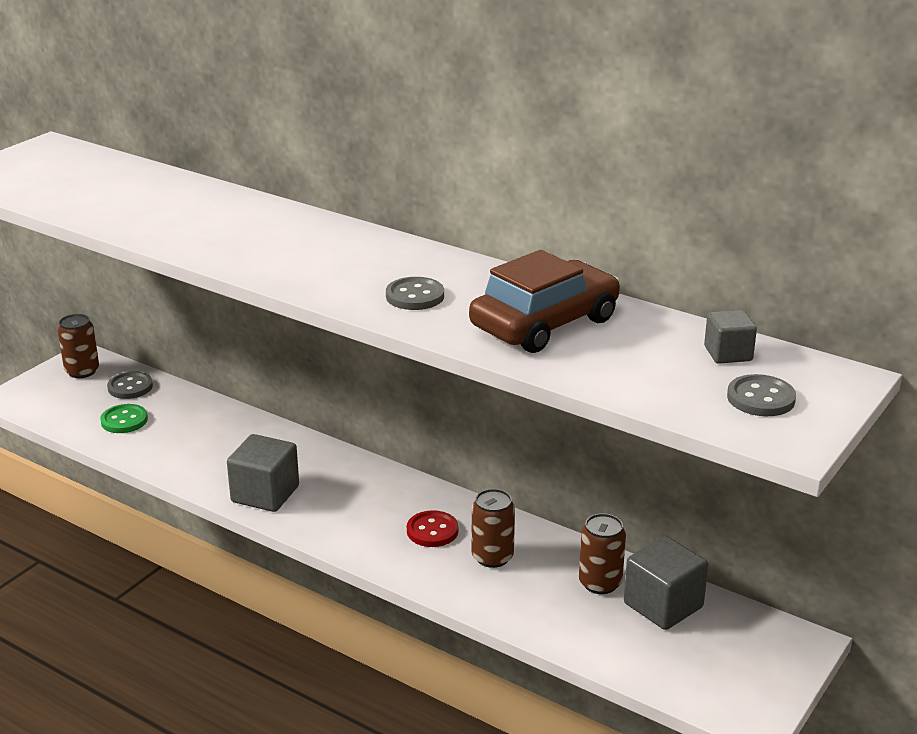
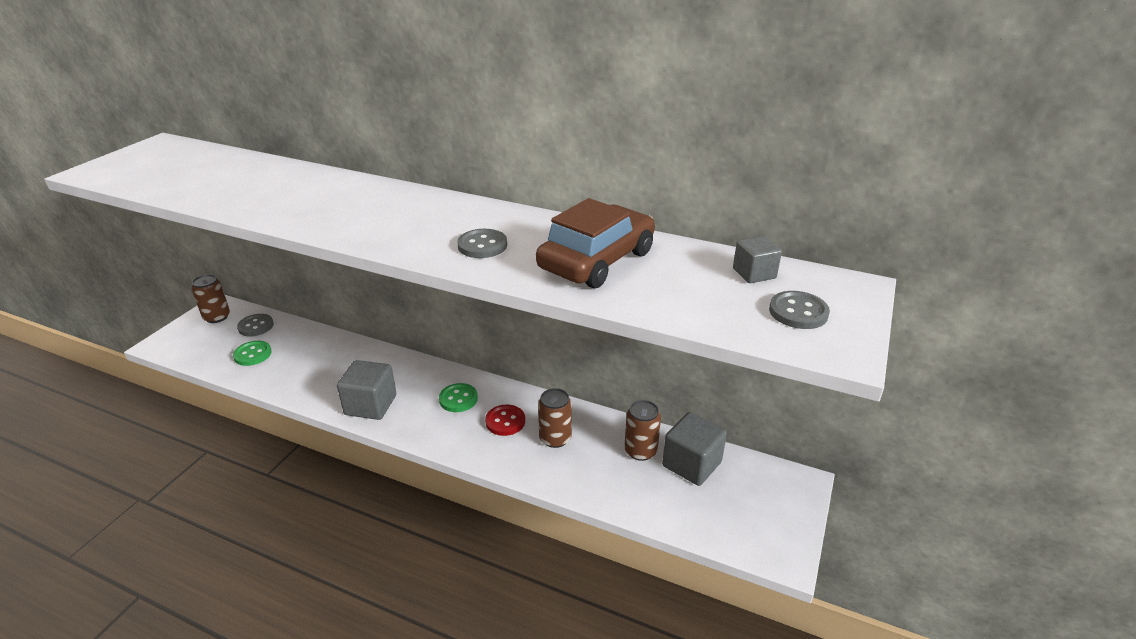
camera: 10 degrees left, 5 degrees up
(377, 499) = (458, 399): none -> green button

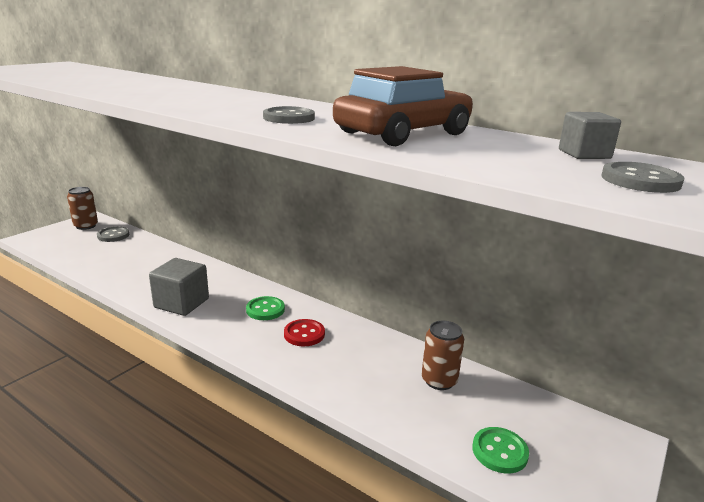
camera: 10 degrees right, 10 degrees down
(252, 354) = (99, 254): green button -> green button (499, 451)
(555, 438) = (350, 356): brown can -> none
(691, 464) = (495, 402): grey cube -> none

